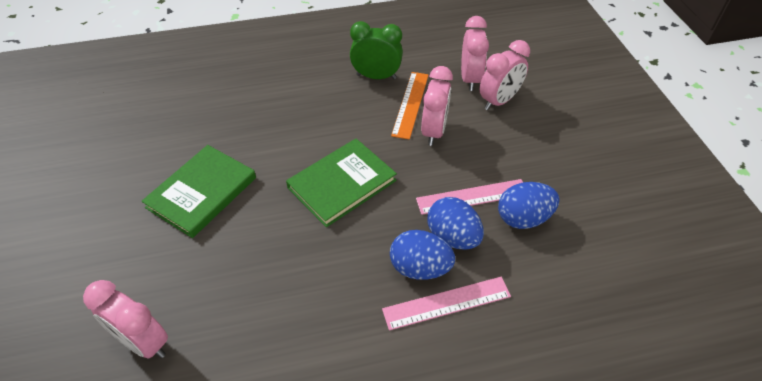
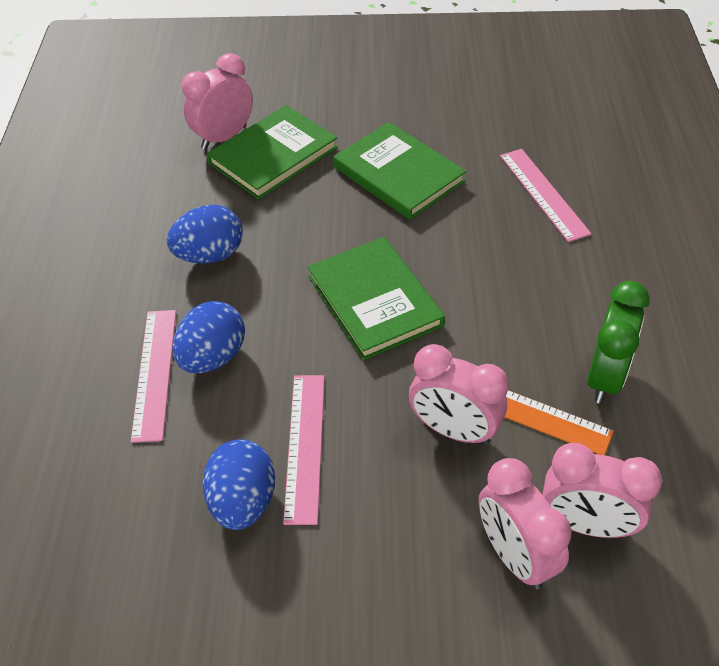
camera: 105 degrees right, 0 degrees up
(175, 289) = (273, 155): none -> green book
(222, 111) = (543, 194): none -> pink ruler
(453, 237) = (244, 403): blue egg -> blue egg (210, 255)

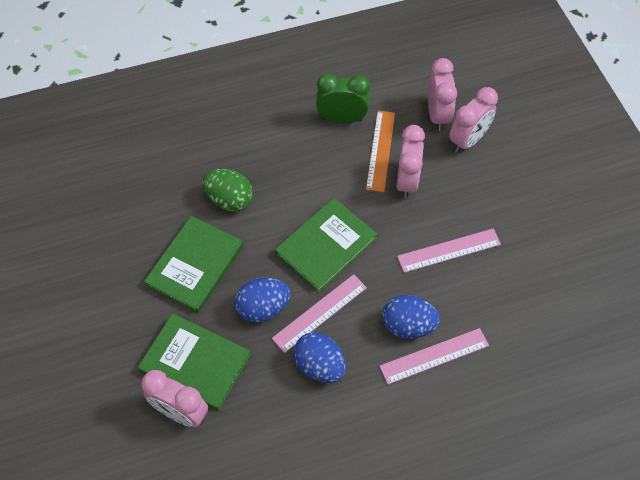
camera: 110 degrees left, 10 degrees up
(243, 501) = (497, 269): blue egg -> blue egg (263, 308)
(486, 220) = (229, 200): none -> green egg
(543, 194) = (193, 172): pink ruler -> pink ruler (320, 313)

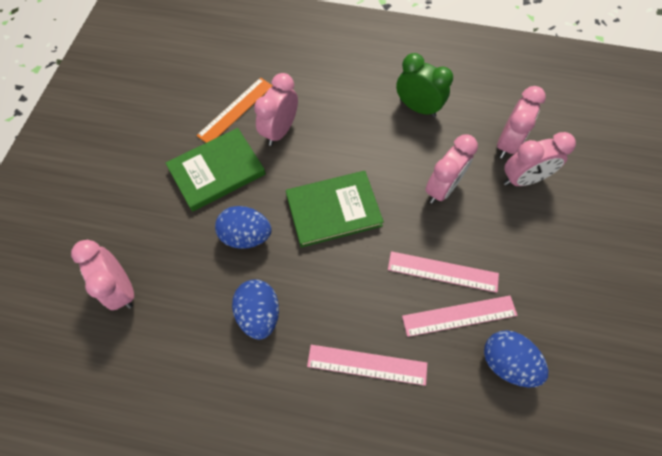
camera: 30 degrees right, 5 degrees up
(195, 363) = (161, 253): green book -> none
(229, 200) = (280, 131): green egg -> pink clock
(320, 313) = (290, 266): pink ruler -> pink ruler (459, 316)
(380, 150) = (435, 150): orange ruler -> orange ruler (235, 110)
(408, 325) = (360, 321): blue egg -> blue egg (506, 362)

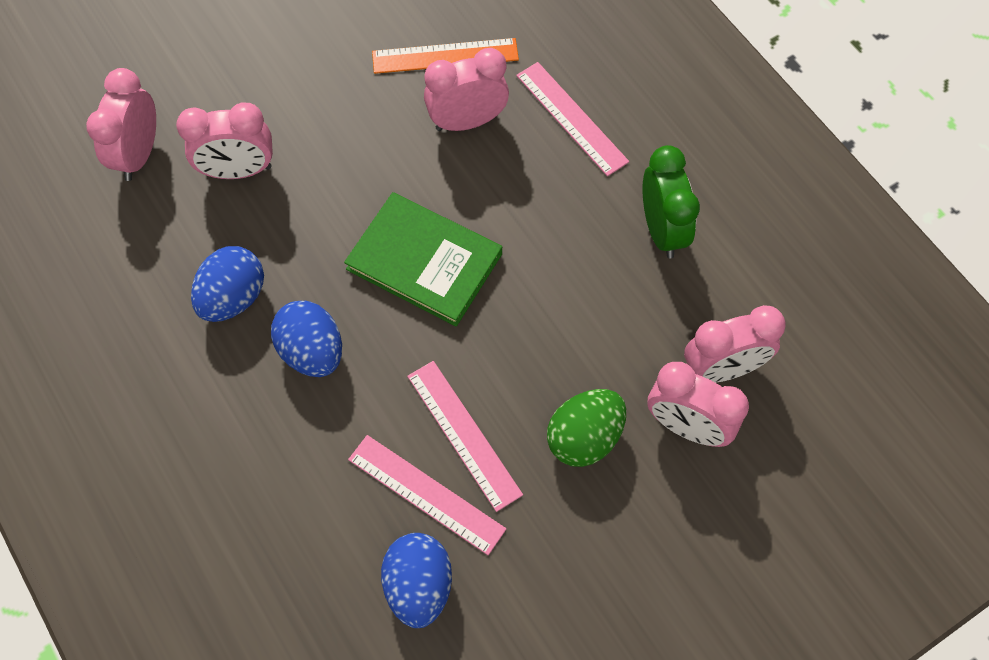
camera: 45 degrees right, 0 degrees up
(217, 171) = (351, 110): green book -> none
(246, 236) = (305, 207): blue egg -> blue egg (312, 352)
(367, 364) = (278, 446): pink ruler -> pink ruler (571, 118)
(442, 188) = (574, 348): pink clock -> pink clock (238, 171)
(491, 223) = (584, 437): none -> green egg

